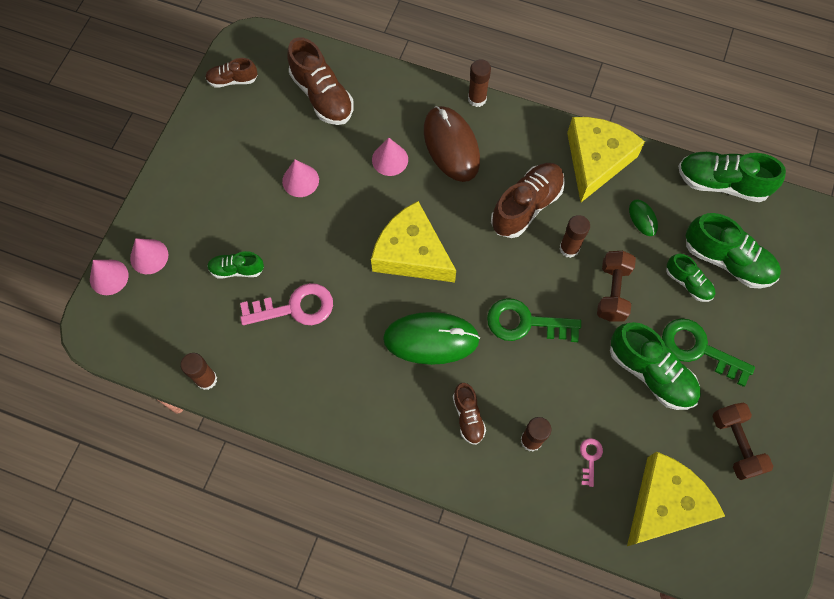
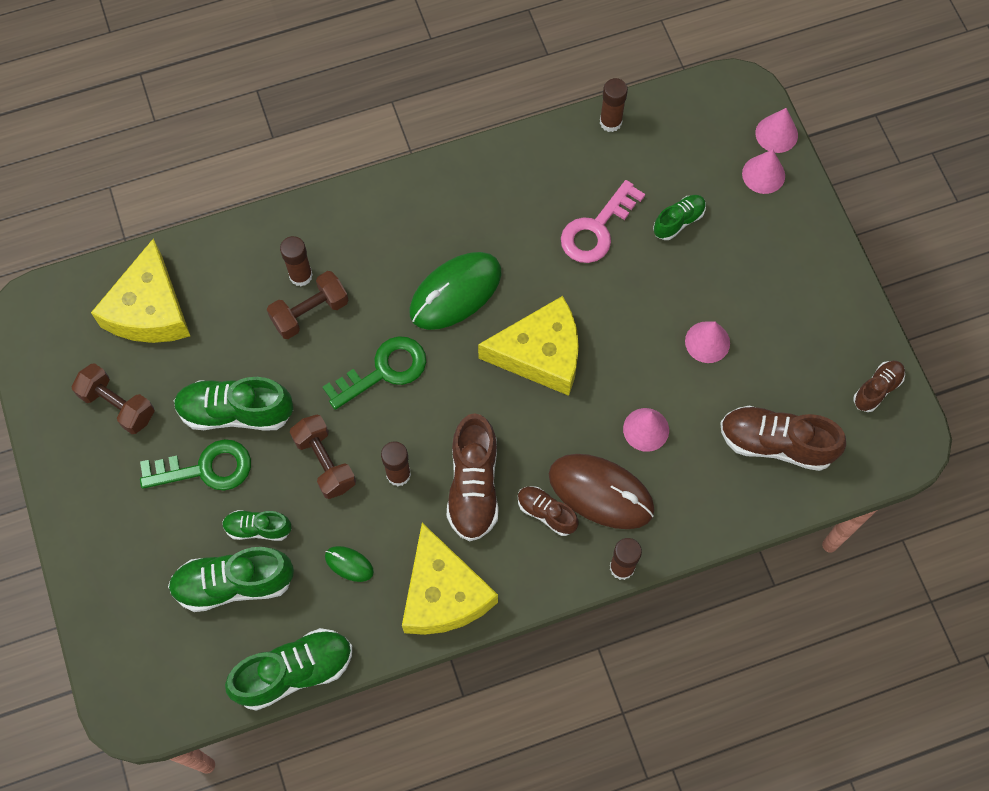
camera: 140 degrees right, 0 degrees up
(468, 416) = (369, 254): brown shoe -> brown shoe (546, 513)
(545, 406) = (310, 312): none -> brown dumbbell
(590, 458) = (240, 299): pink key -> none

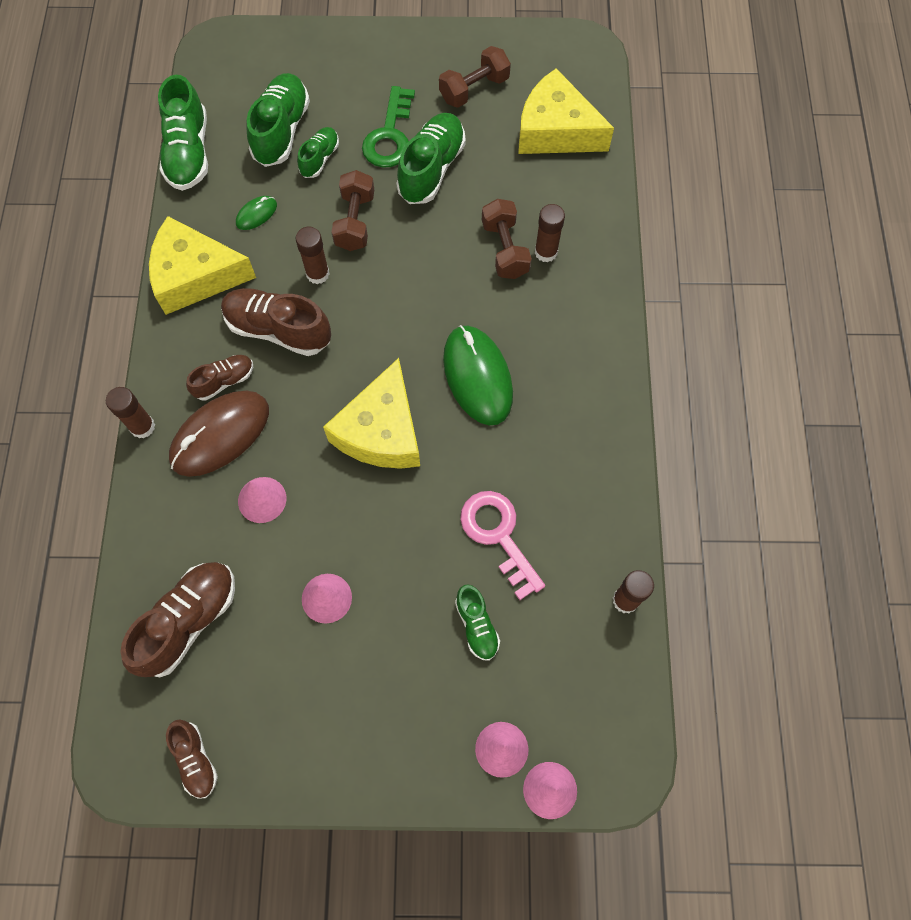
camera: 110 degrees right, 0 degrees up
(325, 462) = (355, 221): brown dumbbell -> brown dumbbell turned 75 degrees counterclockwise
(384, 370) = (422, 292): green key -> none

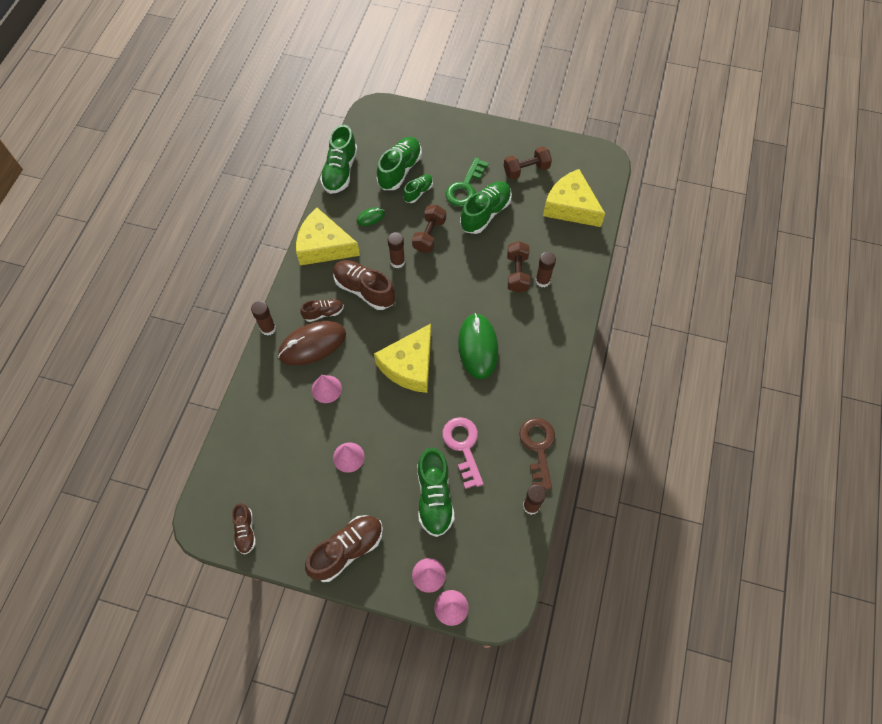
camera: 15 degrees right, 5 degrees down
(188, 621) = (263, 449): brown shoe -> brown shoe (347, 550)
(476, 625) = (434, 497): green shoe -> green shoe, size x1.76
(610, 508) = (538, 447): none -> brown key

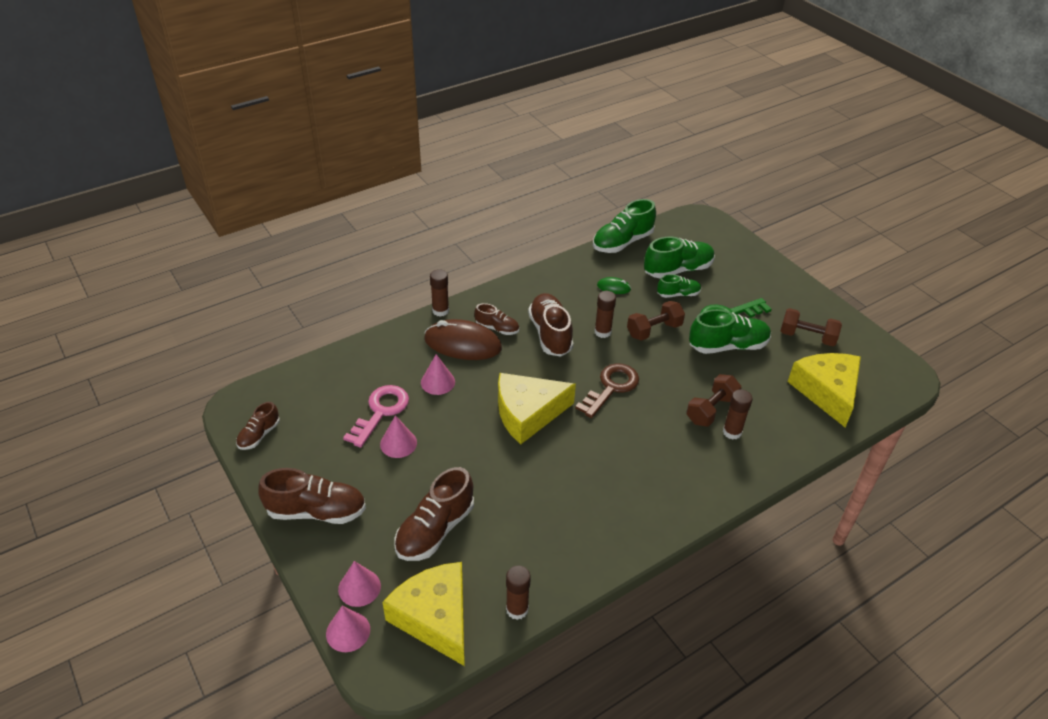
camera: 40 degrees right, 20 degrees down
(324, 246) = (550, 284): yellow cheese -> yellow cheese (435, 617)
(434, 497) = (435, 530): green shoe -> brown shoe
(463, 446) = (506, 509): pink key -> pink key (381, 411)
(478, 347) = (607, 442): green mouse -> none
(538, 447) = (578, 565): brown key -> brown key (611, 387)

